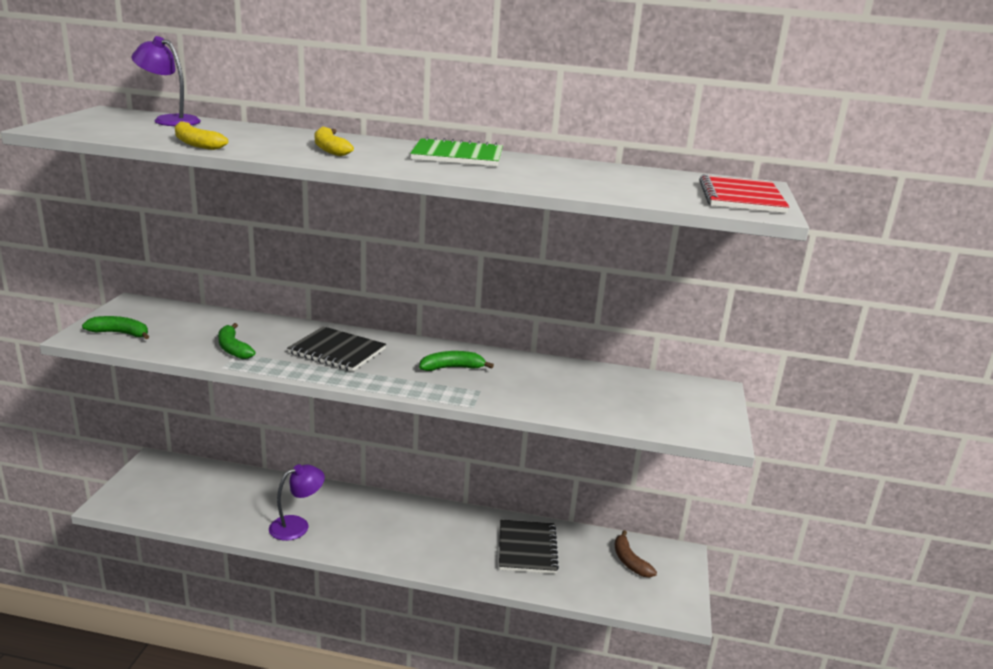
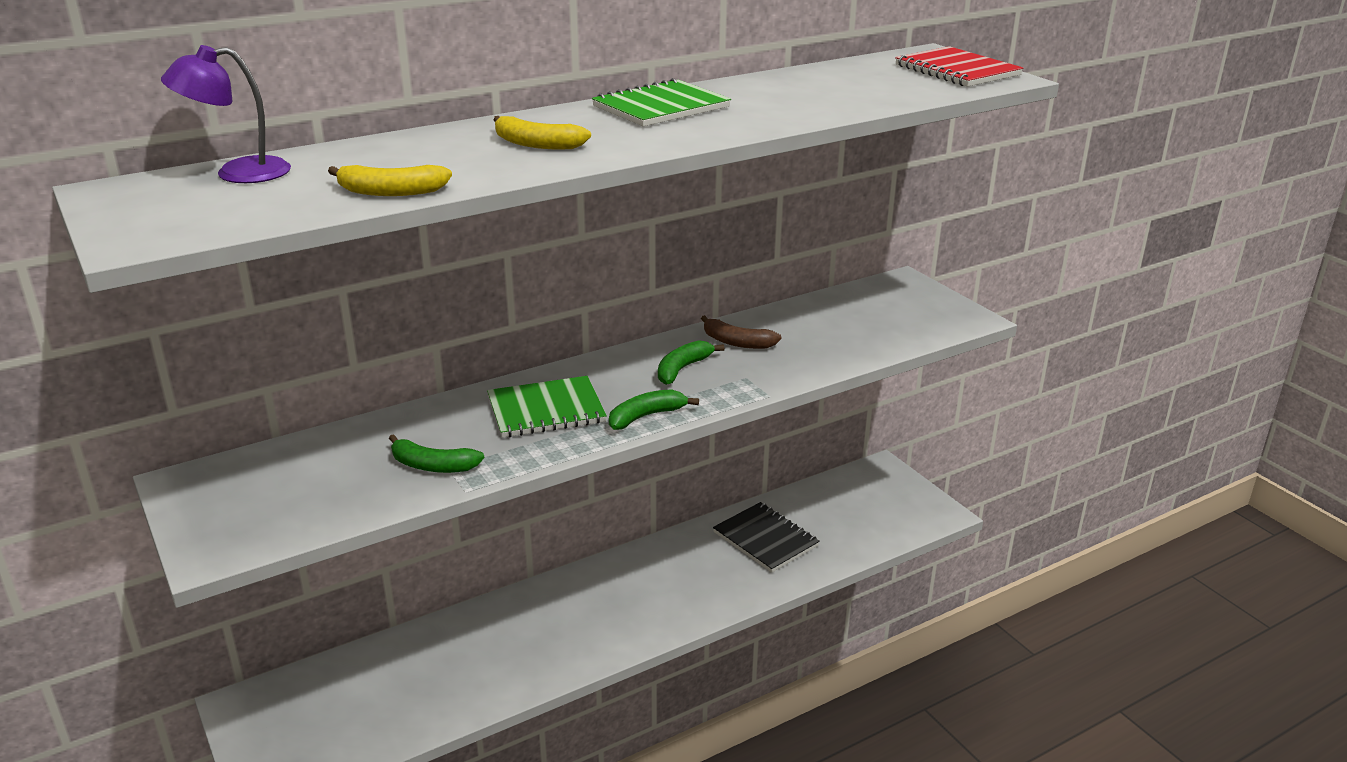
camera: 40 degrees left, 5 degrees up
(120, 333) = (256, 523): green banana -> green banana (646, 416)
(297, 525) = (529, 658): purple lamp -> none
(337, 351) = (546, 410): black notebook -> green notebook
(629, 561) = (854, 498): brown banana -> brown banana (737, 342)

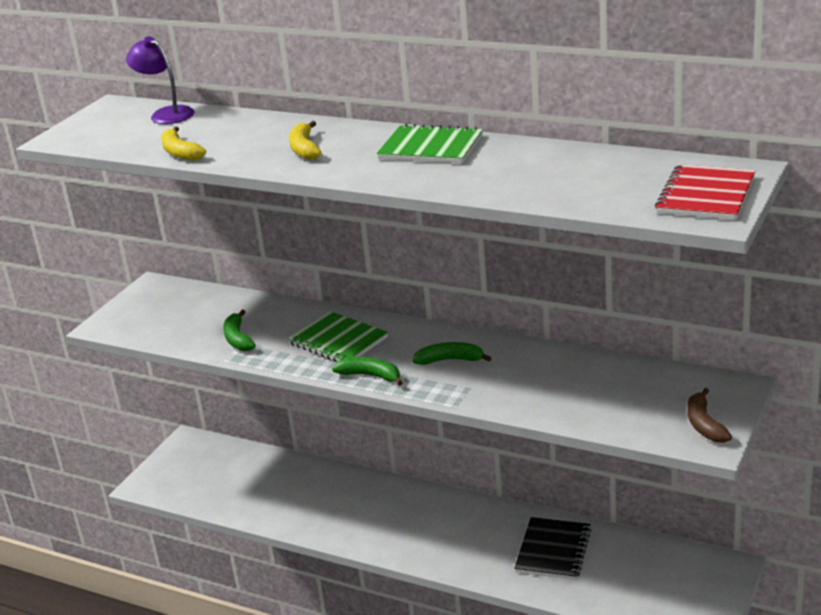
camera: 60 degrees right, 0 degrees up
(737, 342) = (518, 362): brown banana -> brown banana (704, 424)

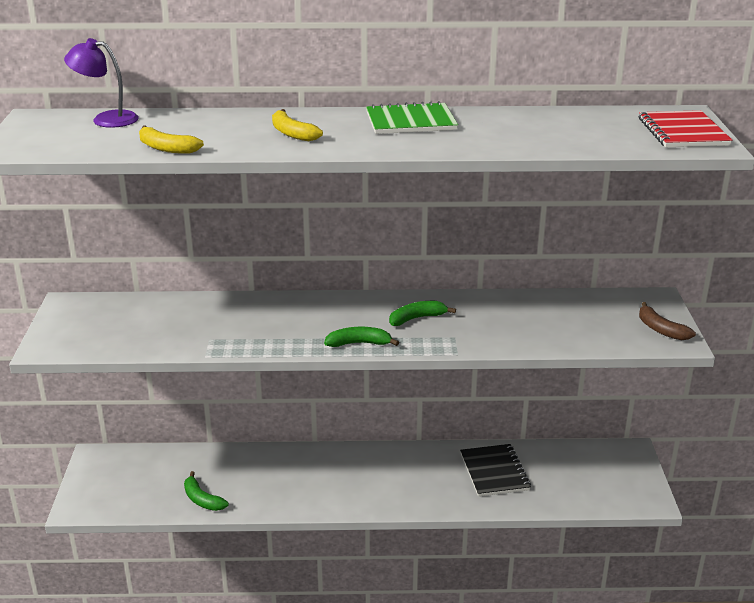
camera: 30 degrees left, 0 degrees up
(238, 338) = (202, 335): green banana -> green banana (202, 499)
(338, 341) = (301, 320): green notebook -> none

